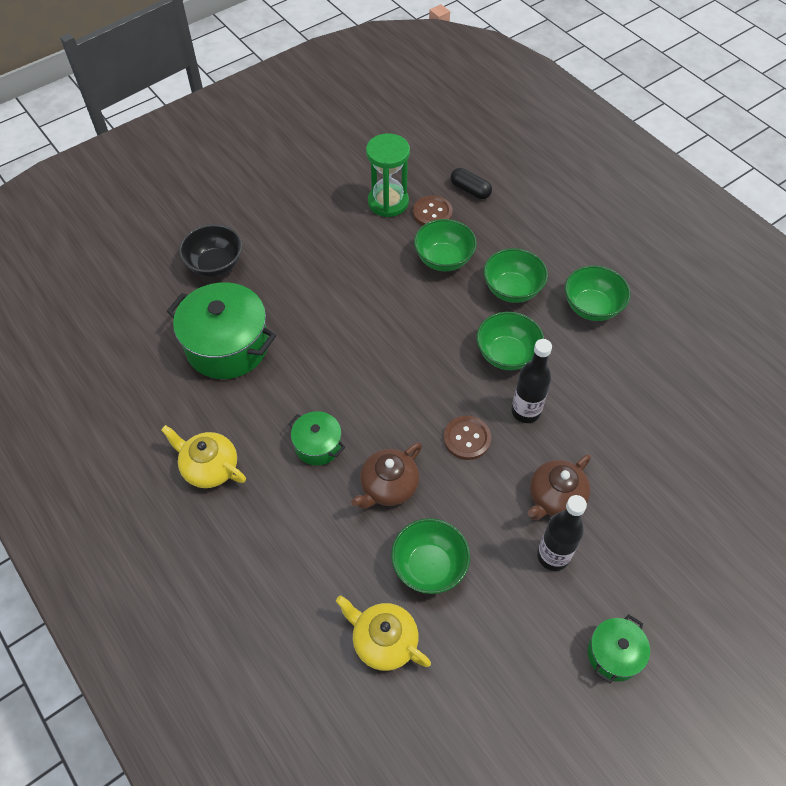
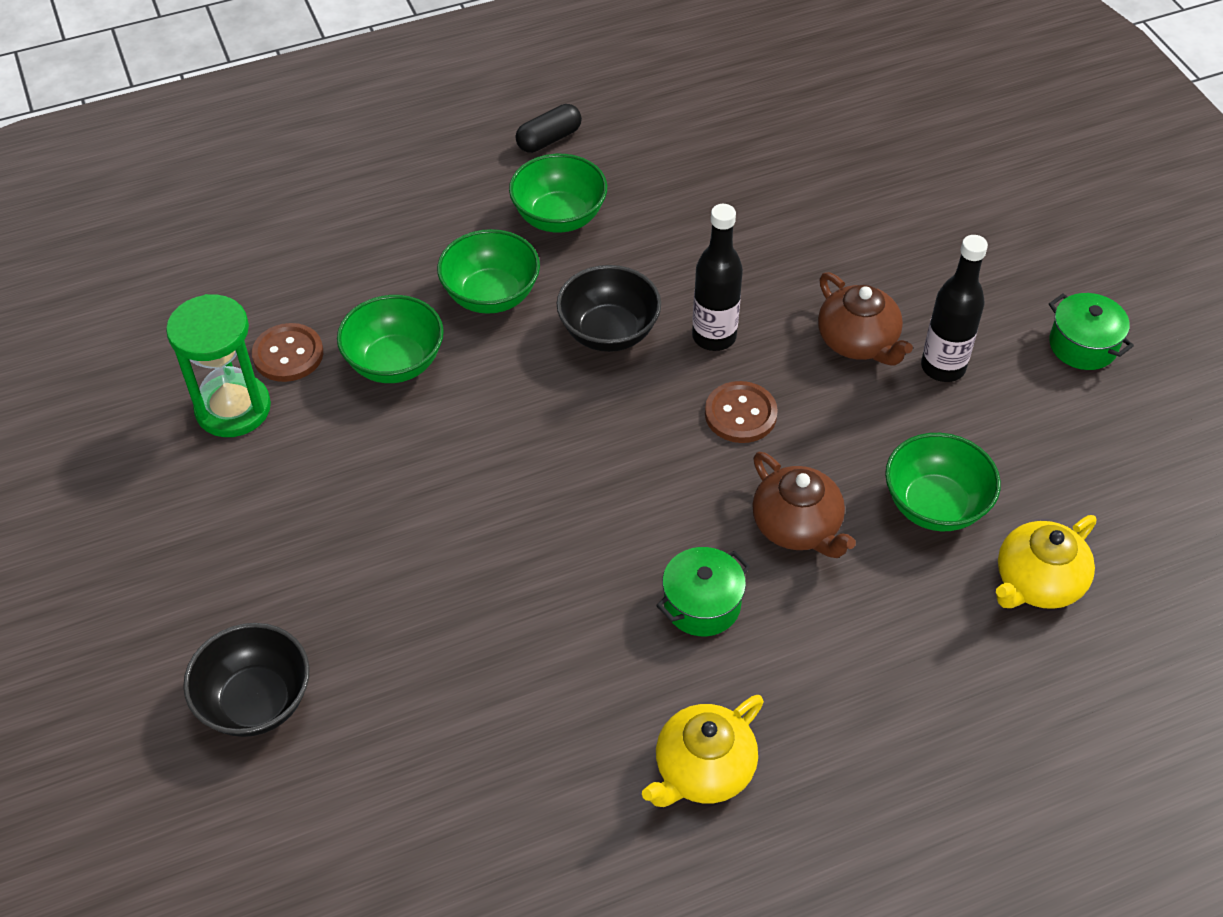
camera: 75 degrees left, 5 degrees down
(227, 346) = (457, 707): green pot -> none
(470, 190) = (262, 294): black capsule -> black capsule (549, 139)
(507, 354) = (609, 332): green bowl -> black bowl

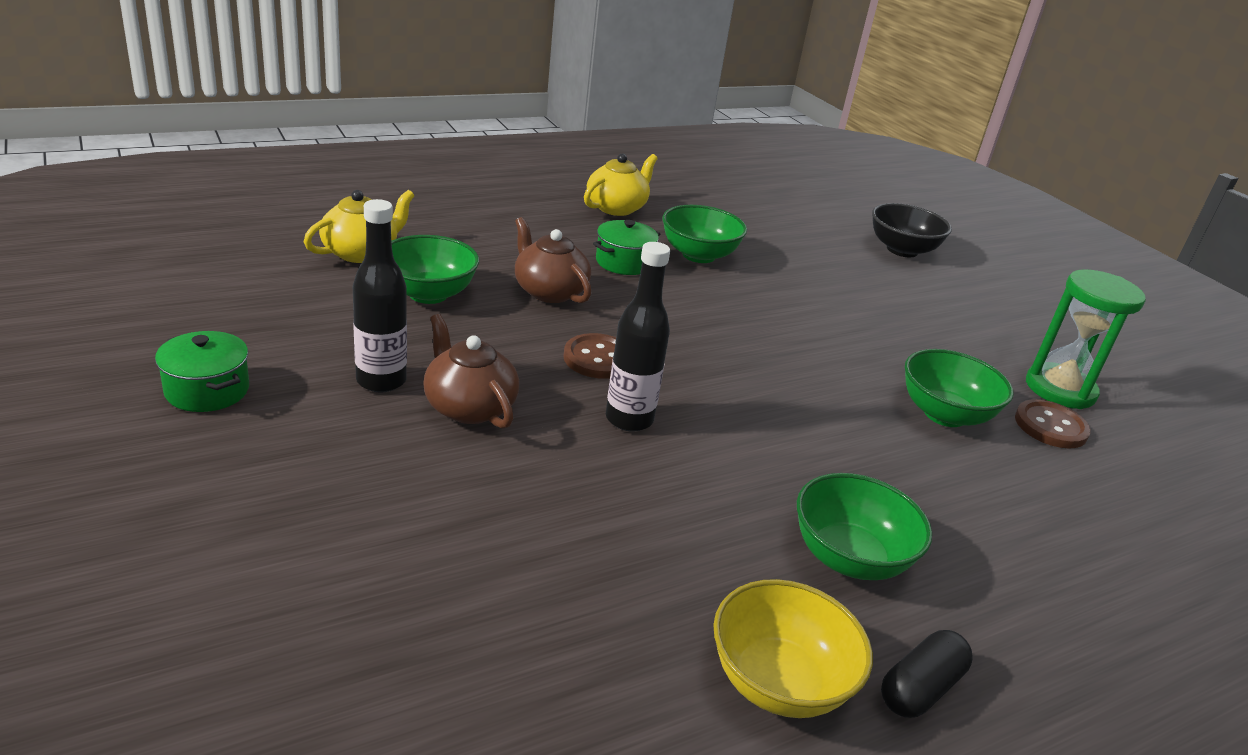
camera: 170 degrees right, 20 degrees down
(491, 295) = (885, 469): green bowl -> green bowl (698, 255)
(609, 332) = (743, 429): black bowl -> none
(637, 141) = (778, 682): none -> yellow bowl

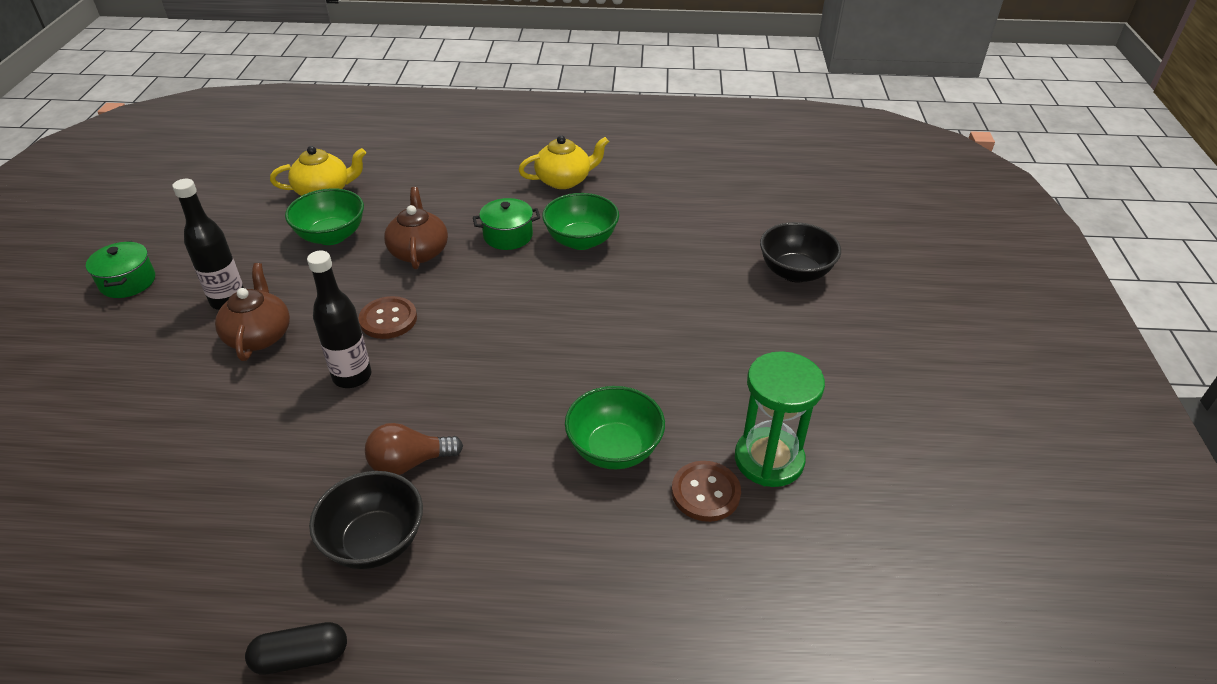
camera: 35 degrees right, 10 degrees up
(778, 682) = (217, 608): yellow bowl -> none
(789, 479) = (409, 463): none -> brown light bulb
(849, 558) = (375, 541): green bowl -> black bowl

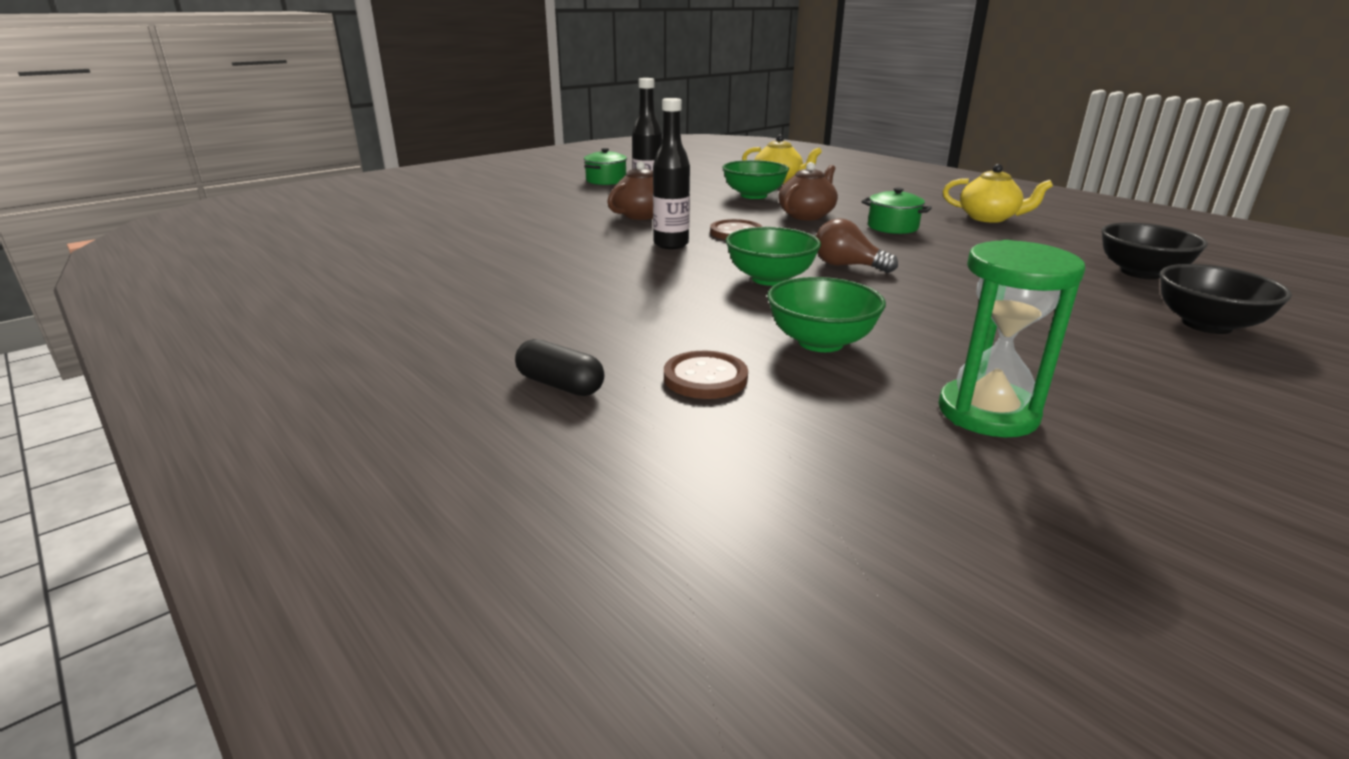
camera: 45 degrees right, 15 degrees down
(301, 657) = (439, 328): black capsule -> black capsule (560, 385)
(375, 541) = (564, 306): black bowl -> black bowl (1140, 273)
(409, 463) = (645, 287): brown light bulb -> brown light bulb (847, 266)
(581, 240) = (960, 245): green bowl -> green bowl (770, 279)
(705, 492) = (877, 399): brown button -> brown button (705, 378)

